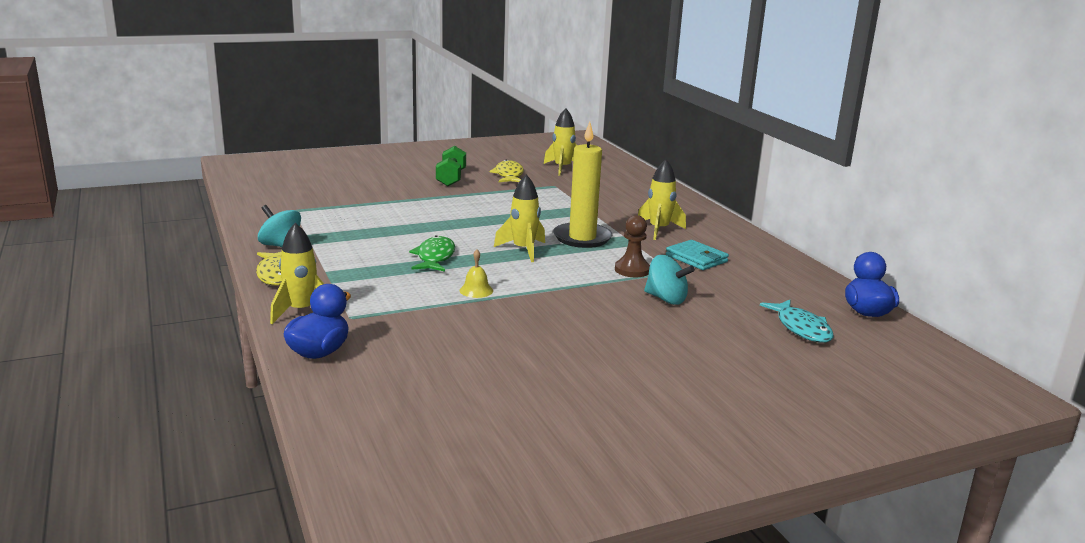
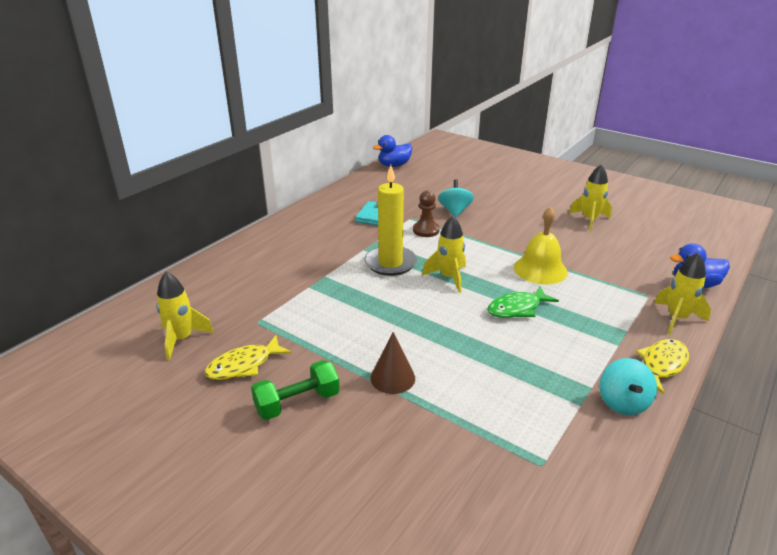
camera: 120 degrees left, 10 degrees up
(430, 200) = (392, 378): none -> brown cone
(476, 290) = (540, 269): yellow bell -> yellow bell, size x2.02
(659, 230) = (332, 240): yellow rocket -> yellow rocket (589, 220)
(801, 328) = (438, 175): turquoise fish -> none

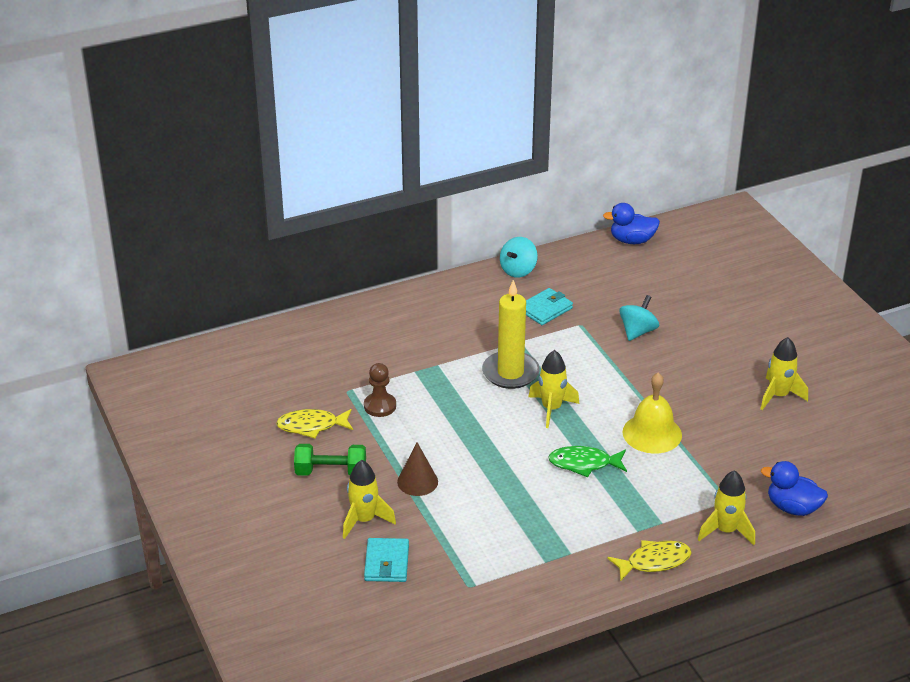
camera: 30 degrees right, 5 degrees up
(182, 339) = (278, 384): yellow rocket -> yellow rocket (364, 520)
(426, 230) = (582, 346): brown pawn -> brown pawn (380, 406)
(436, 478) = (386, 563): none -> turquoise wallet
(623, 402) = (582, 574): turquoise spinning top -> turquoise spinning top (518, 270)

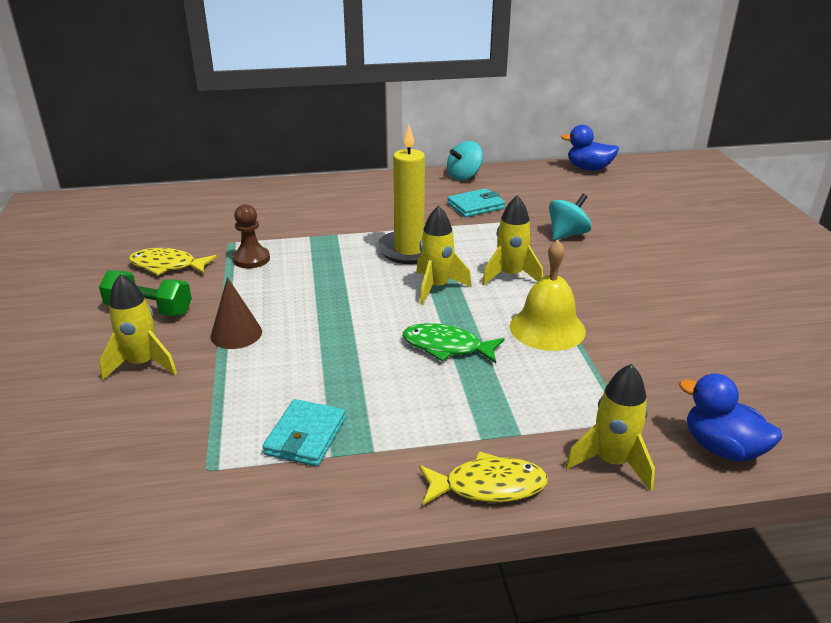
camera: 15 degrees right, 5 degrees down
(386, 563) = (127, 418): turquoise wallet -> turquoise wallet (305, 436)
(778, 396) = (723, 313): yellow rocket -> yellow rocket (510, 276)

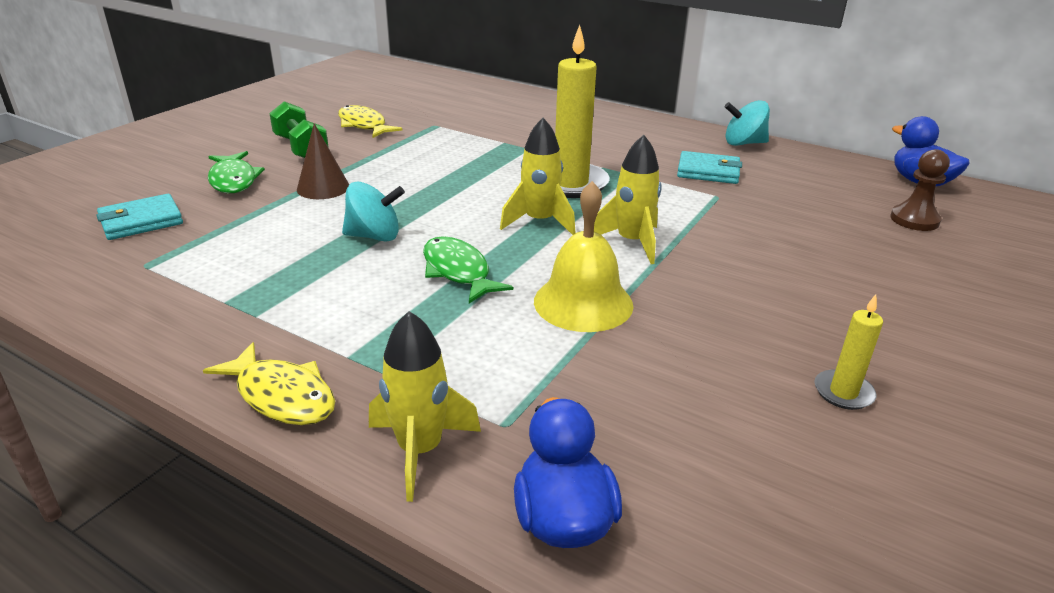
camera: 40 degrees right, 0 degrees up
(142, 364) = (233, 180): yellow rocket -> green fish
(251, 259) = (429, 142): brown pawn -> brown pawn (914, 220)
(305, 436) = (234, 279): turquoise wallet -> turquoise wallet (141, 221)
(567, 234) = (769, 232): turquoise spinning top -> turquoise spinning top (374, 236)
(725, 312) = (843, 392): none -> yellow candle

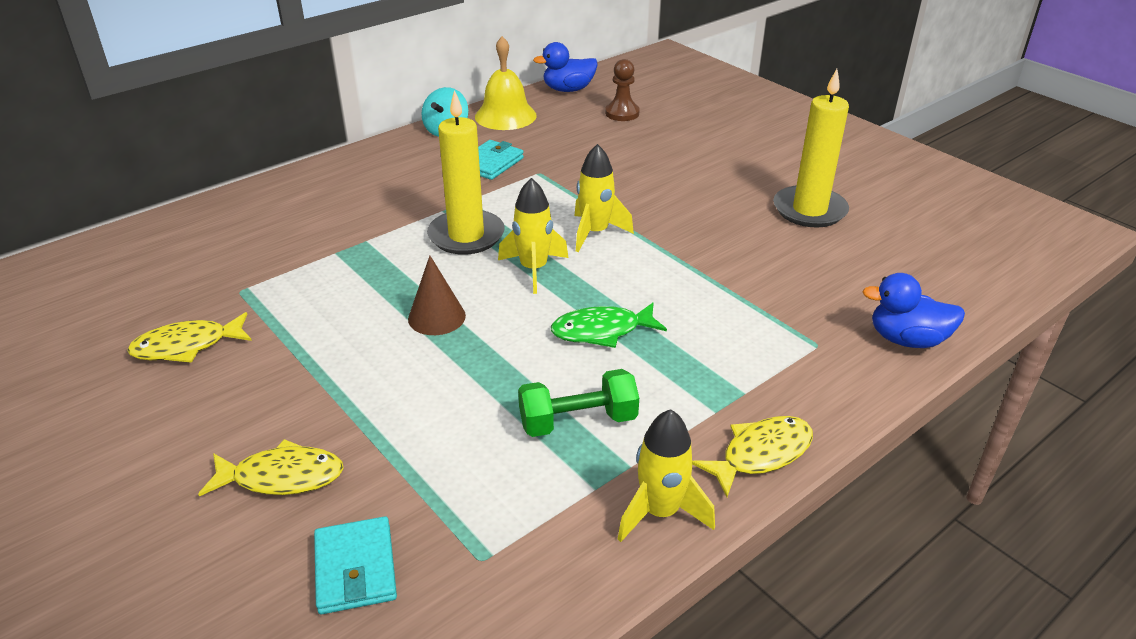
camera: 70 degrees left, 5 degrees up
(233, 180) = (282, 477): green fish -> yellow fish
(301, 148) = (220, 408): green dumbbell -> green dumbbell (578, 421)
(323, 188) = (362, 399): brown cone -> brown cone (436, 317)
(374, 236) = (507, 372): turquoise spinning top -> none
(420, 450) = (838, 388): yellow rocket -> yellow rocket (660, 512)
(583, 303) = (677, 278): yellow bell -> yellow bell (505, 116)
(843, 392) = (809, 210): yellow candle -> yellow candle, size x2.01

